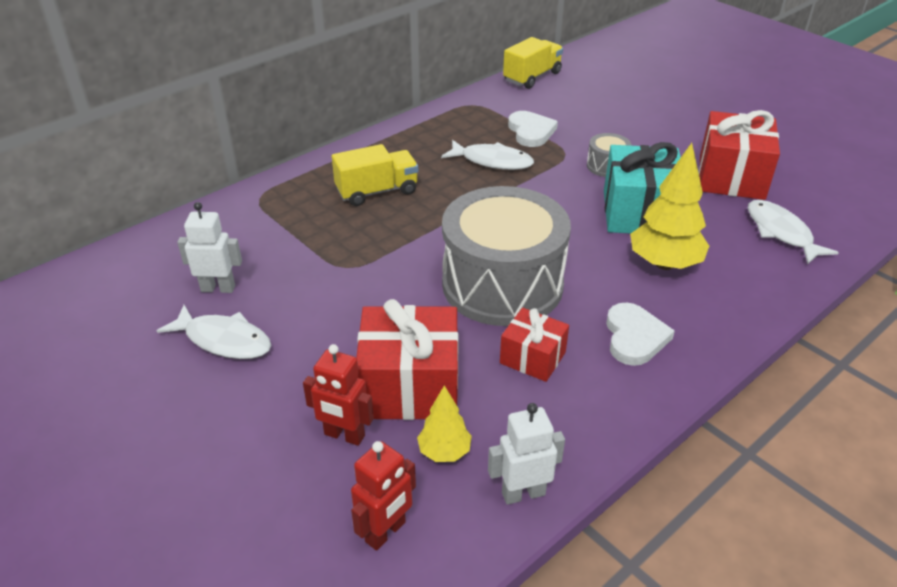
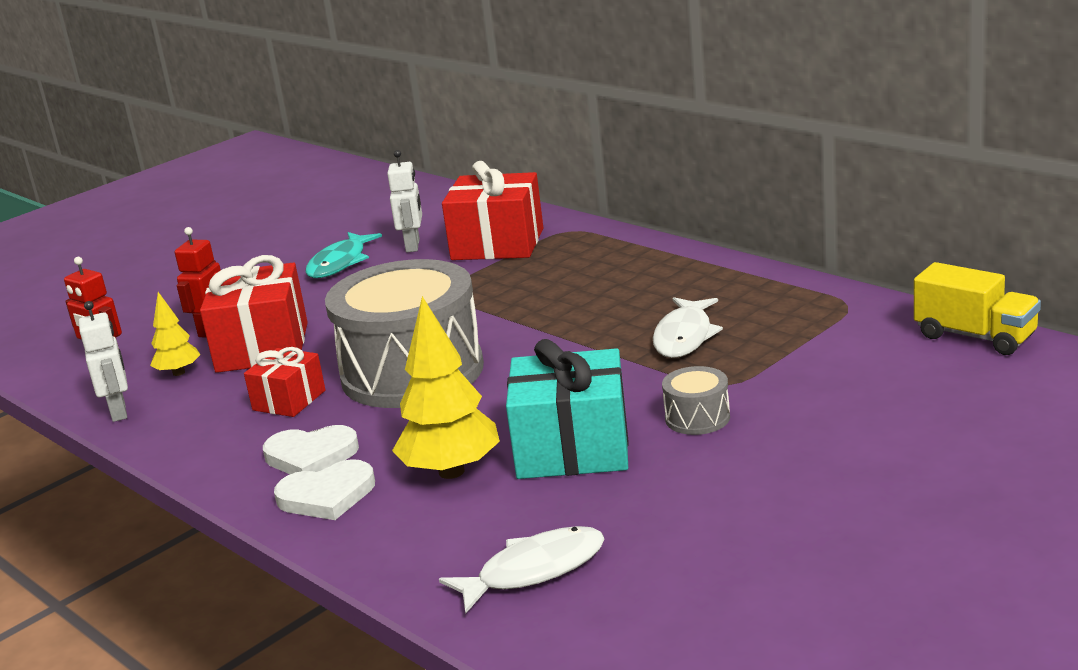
camera: 90 degrees right, 15 degrees down
(224, 340) = (340, 263): white fish -> turquoise fish
(377, 191) = (593, 282): yellow truck -> none
(531, 132) = (781, 353): white heart -> white heart (327, 495)
(731, 177) = (695, 527): red gift -> red gift (497, 244)

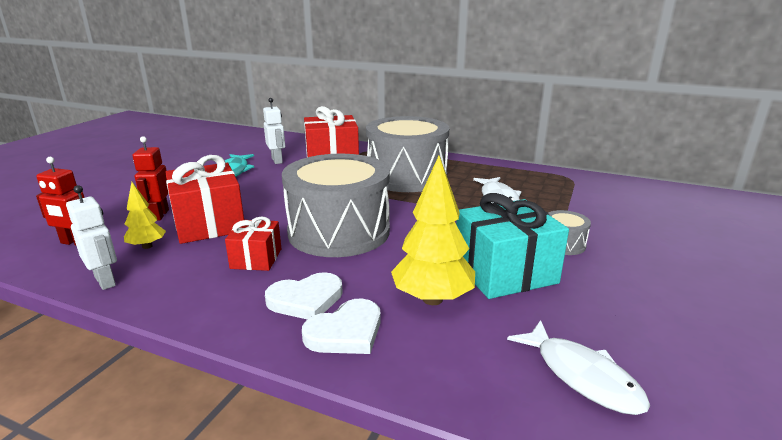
camera: 25 degrees left, 0 degrees up
(534, 571) = (582, 376): white fish -> white fish turned 105 degrees clockwise
(581, 287) = (406, 176): none -> grey drum
(975, 336) = (656, 188): yellow truck -> none

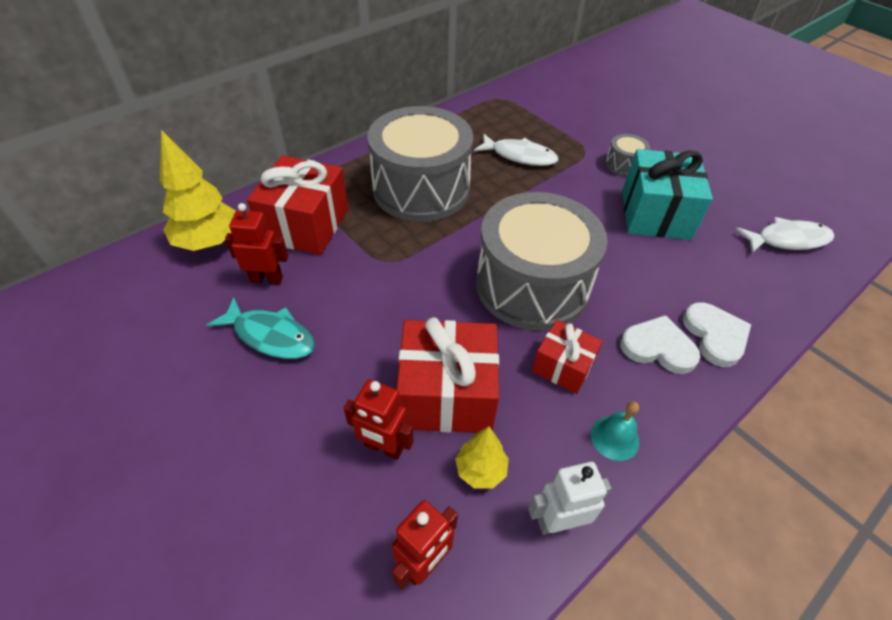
camera: 65 degrees left, 25 degrees up
(189, 292) = (614, 438): none -> turquoise bell
(277, 160) = (267, 279): white robot -> red robot
(306, 300) = (658, 347): white heart -> white heart turned 75 degrees counterclockwise
(432, 299) = (681, 269): yellow tree -> yellow tree (209, 242)

